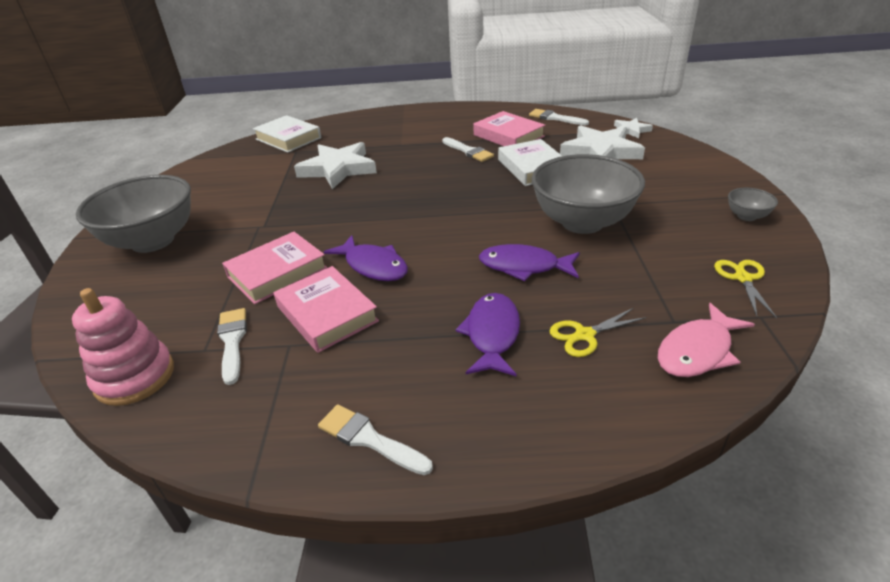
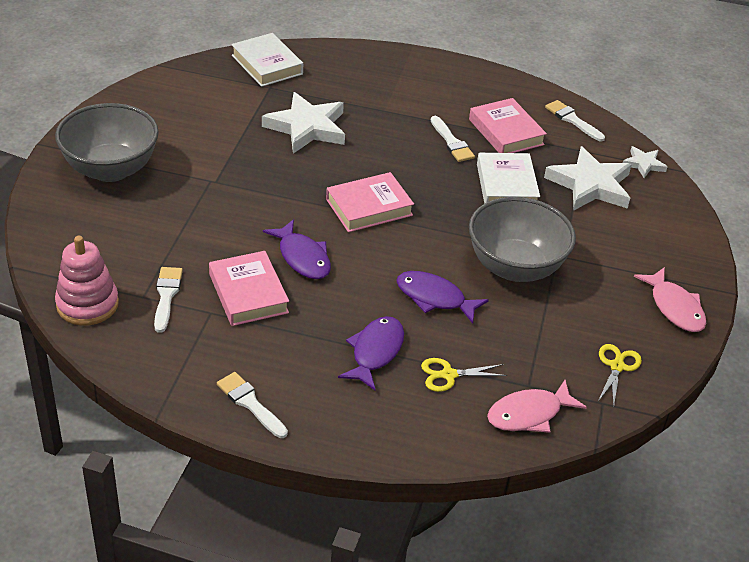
camera: 10 degrees right, 5 degrees up
(277, 272) = (216, 239): pink book -> pink book (369, 207)
(746, 216) = (674, 307): grey bowl -> pink fish

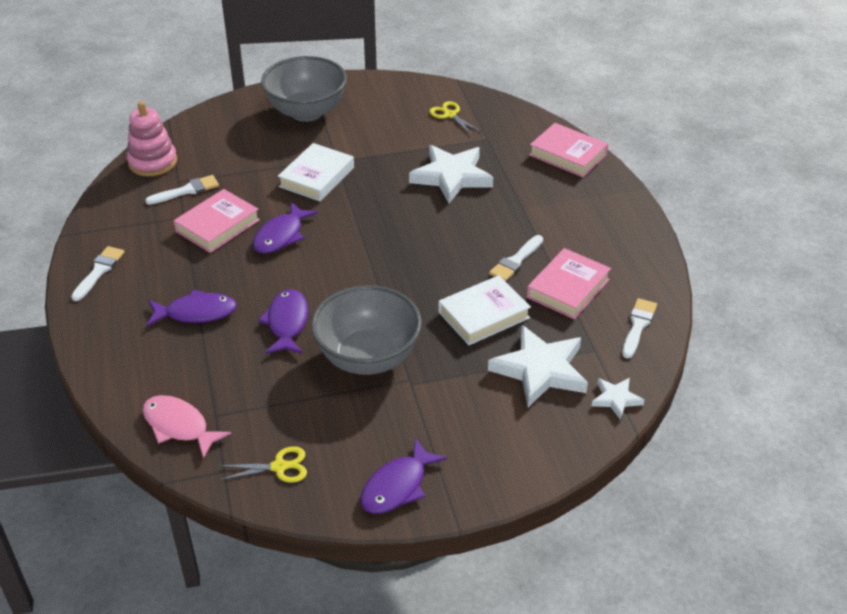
camera: 65 degrees right, 0 degrees up
(267, 65) = (516, 126): white book -> white book (317, 177)
(369, 207) = (375, 246): pink book -> pink book (568, 155)
(448, 375) = (196, 362): yellow scissors -> yellow scissors (450, 115)
(674, 307) = (397, 486): pink fish -> purple fish

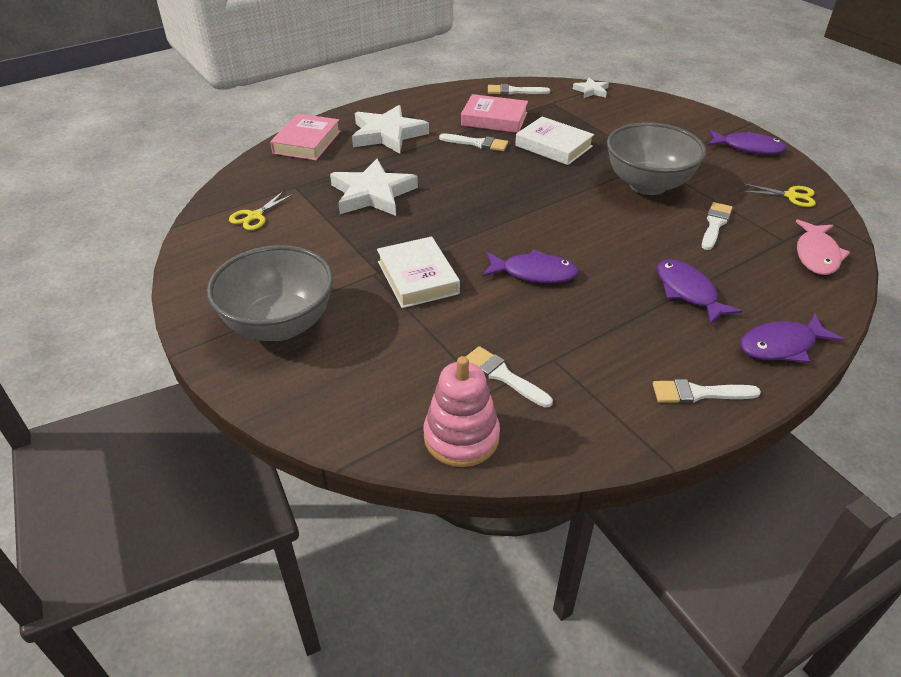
camera: 110 degrees left, 0 degrees up
(217, 226) = (550, 324): pink book -> none
(271, 376) = (715, 224): none -> white brush
(279, 467) = (791, 196): yellow scissors -> yellow scissors turned 135 degrees clockwise
(287, 323) = (649, 234): purple fish -> purple fish (781, 345)
(317, 177) = (417, 277): white book -> white book turned 60 degrees clockwise
(540, 370) = (590, 117): white star -> white star (388, 134)

